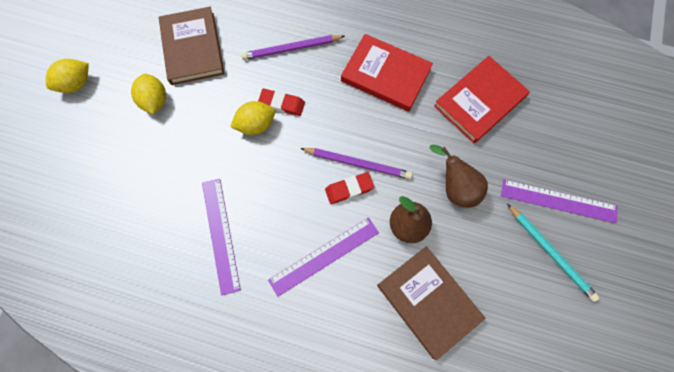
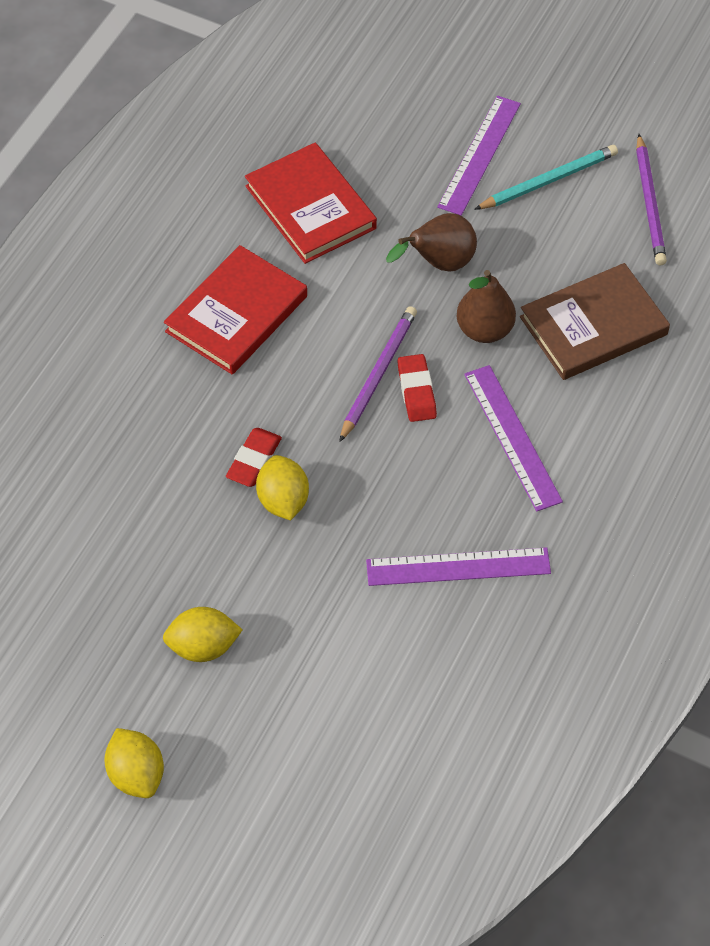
camera: 80 degrees left, 15 degrees down
(193, 48) = (112, 581): brown book -> none
(291, 49) = (154, 434): purple pencil -> purple pencil (650, 203)

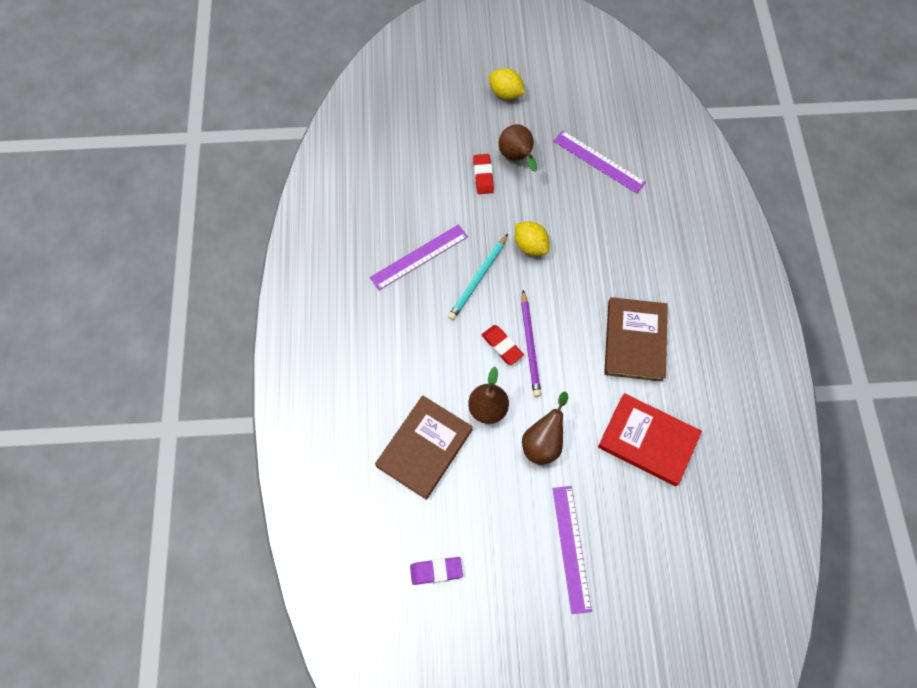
camera: 150 degrees right, 10 degrees up
(203, 646) = (517, 158): yellow lemon -> brown pear
(236, 314) = (635, 341): red book -> brown book
(254, 460) = (560, 259): red eraser -> red eraser (483, 176)
(512, 437) = (432, 346): purple ruler -> purple ruler (598, 162)
(548, 180) = (513, 552): turquoise pencil -> turquoise pencil (478, 279)
(650, 203) = (436, 571): purple pencil -> purple eraser

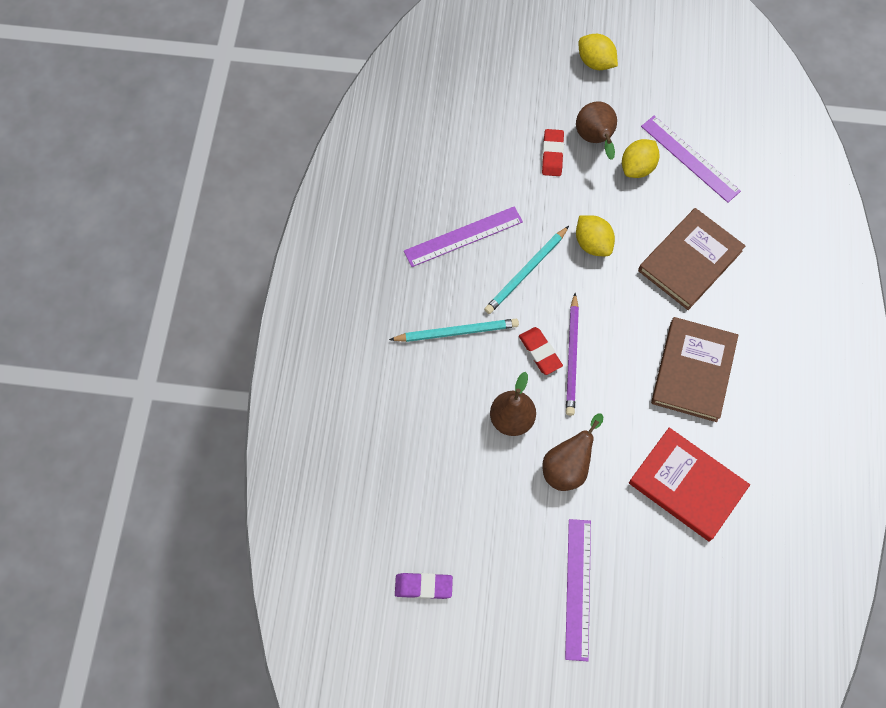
camera: 10 degrees right, 0 degrees up
(424, 448) = (433, 451): brown book -> brown book (690, 261)
(427, 340) = (456, 332): none -> turquoise pencil
(556, 176) = (637, 167): none -> yellow lemon

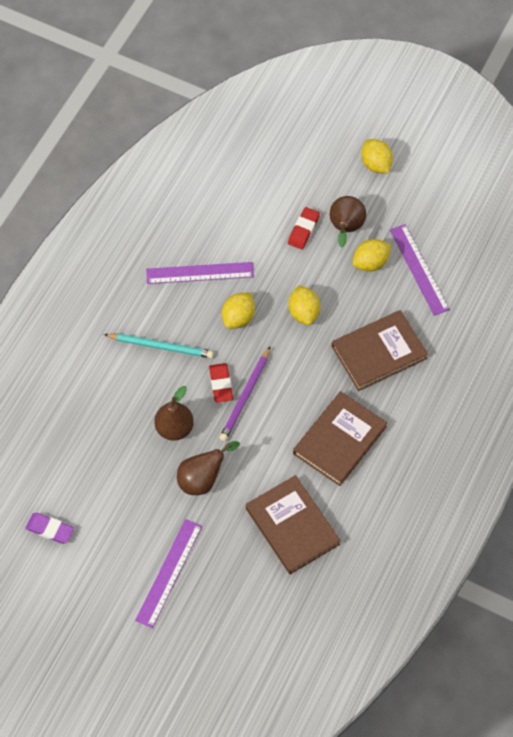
camera: 20 degrees right, 5 degrees down
(526, 272) = (238, 318): turquoise pencil -> yellow lemon
(687, 485) = (292, 526): red book -> brown book

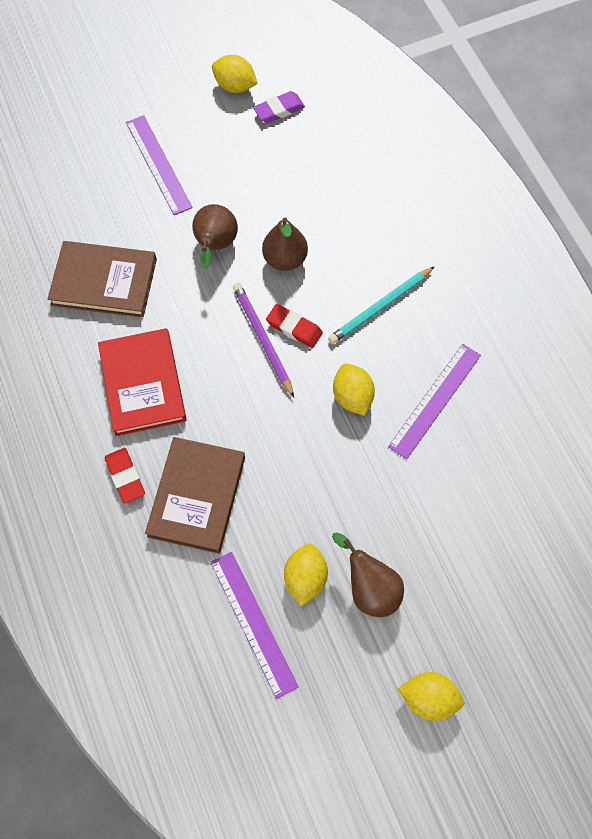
camera: 130 degrees right, 5 degrees up
(303, 230) = (404, 542): red eraser -> red eraser (125, 476)
(303, 313) = (305, 461): yellow lemon -> yellow lemon (235, 86)
(339, 440) = (142, 384): brown book -> red book
(419, 269) = (253, 623): purple ruler -> purple ruler turned 45 degrees clockwise

